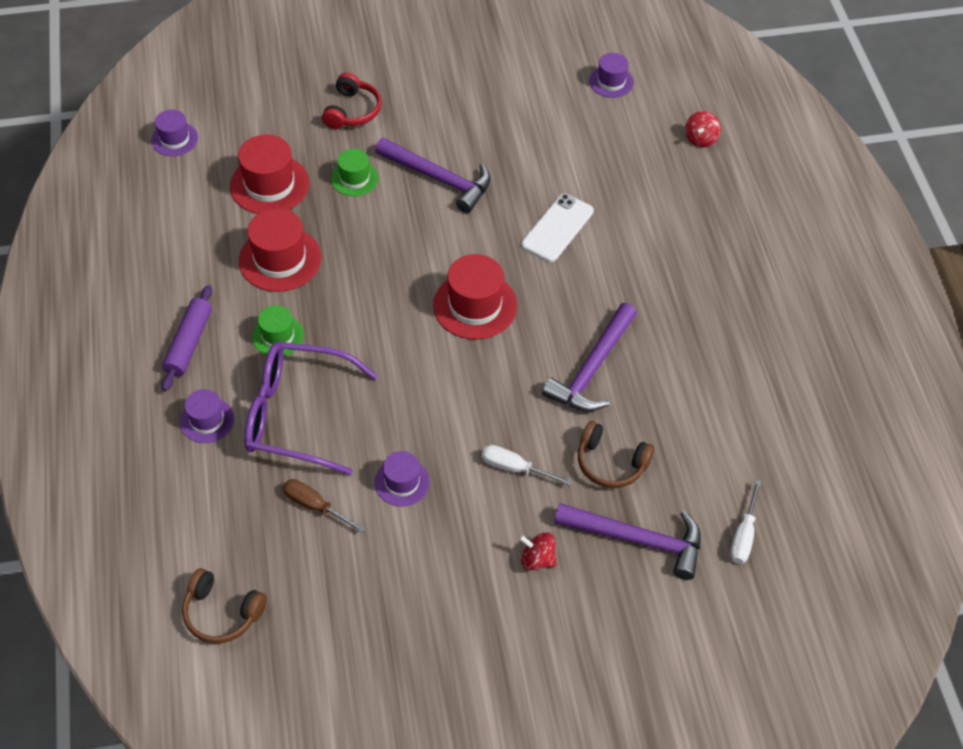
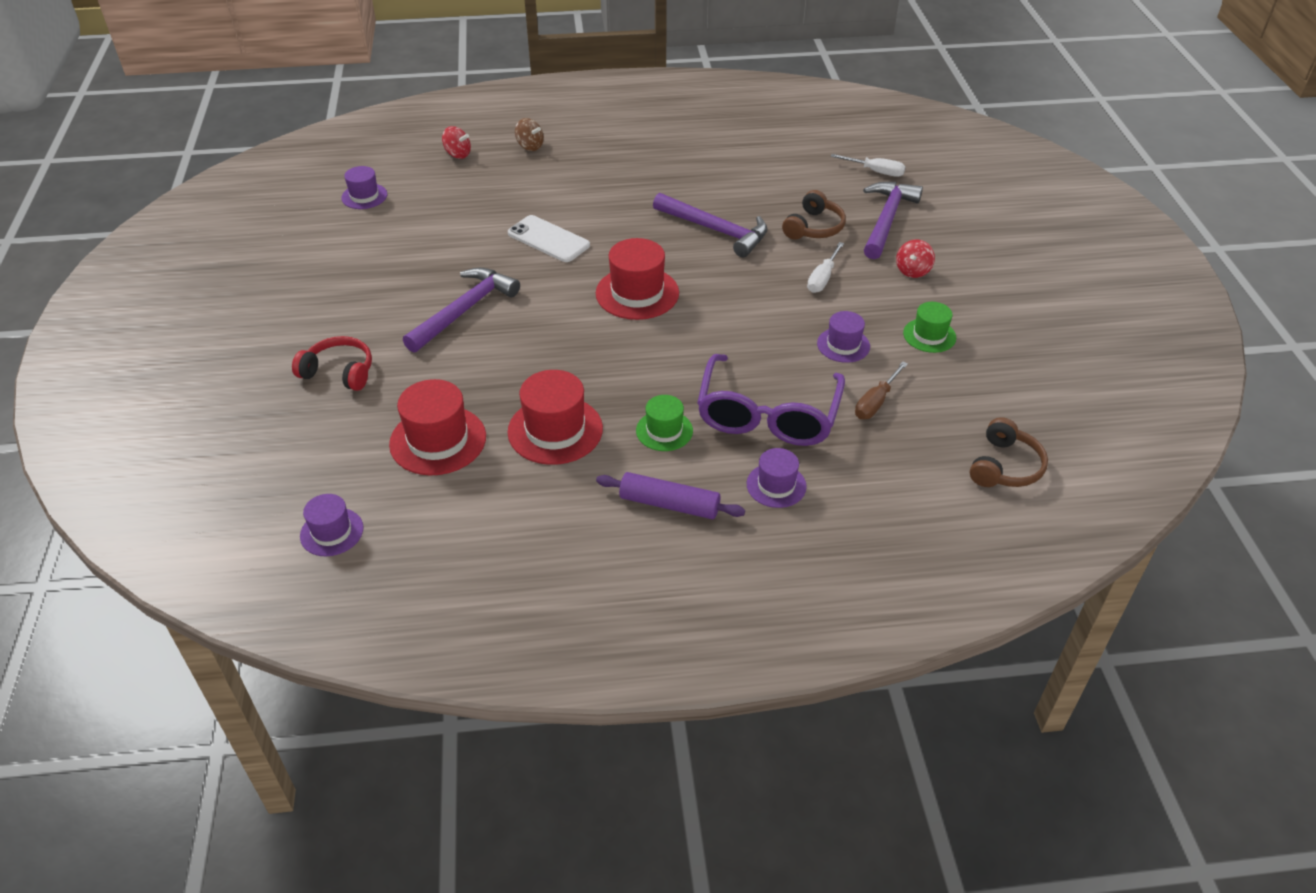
camera: 85 degrees left, 10 degrees down
(354, 178) = (446, 371): green hat -> green hat (929, 335)
(729, 195) = (530, 146): none -> brown spinning top

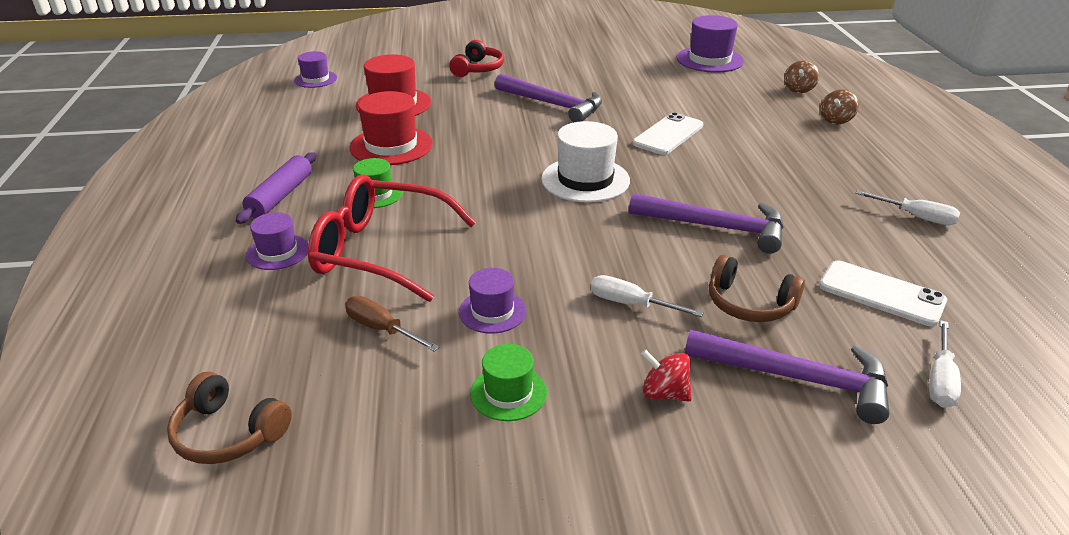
camera: 90 degrees right, 10 degrees down
(364, 196) = (709, 60): purple hat -> purple hat, size x1.67
(458, 154) = (799, 89): red spinning top -> brown spinning top
(637, 293) = (585, 180): red hat -> white hat
(696, 142) = (916, 217): none -> white screwdriver
(715, 230) = (715, 227): purple hammer -> purple hammer turned 105 degrees counterclockwise
(767, 415) = (380, 251): purple glasses -> red glasses
(794, 174) = (881, 293): none -> white phone

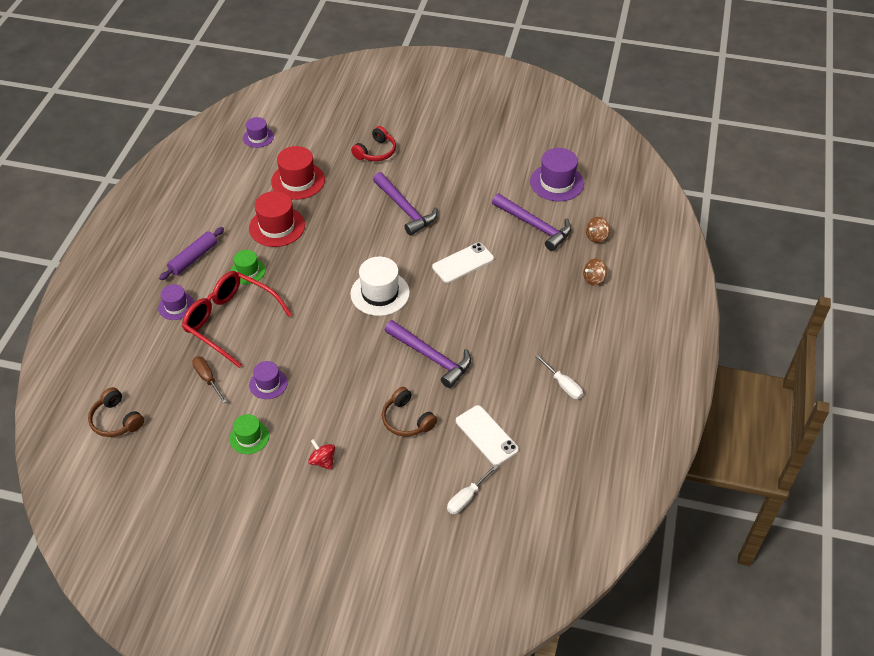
camera: 20 degrees right, 15 degrees up
(630, 304) = (343, 400): white screwdriver -> none
(797, 378) = (394, 473): purple hammer -> purple hammer (534, 226)

